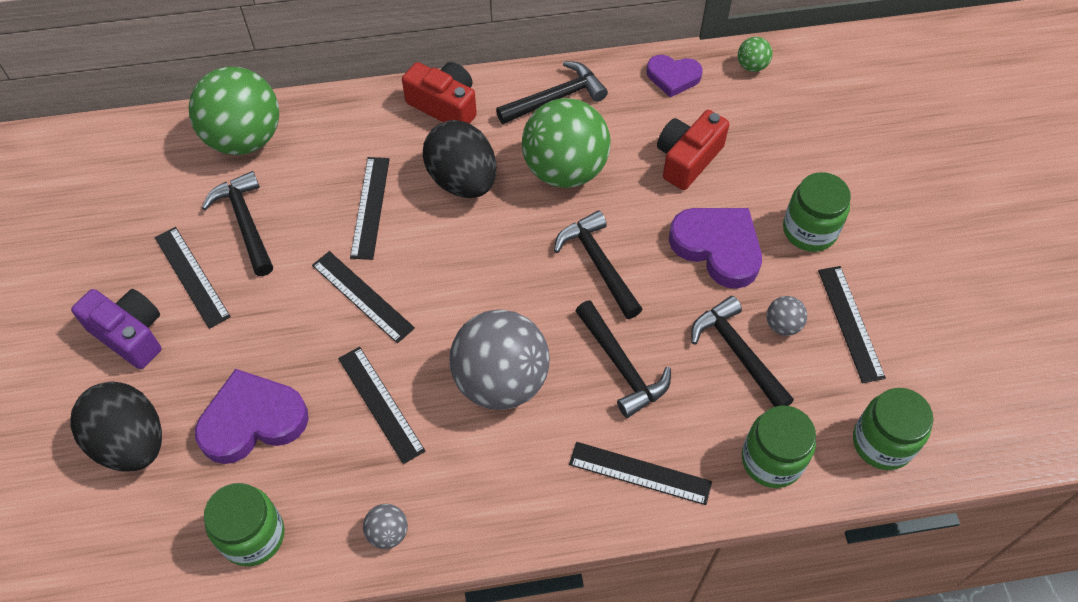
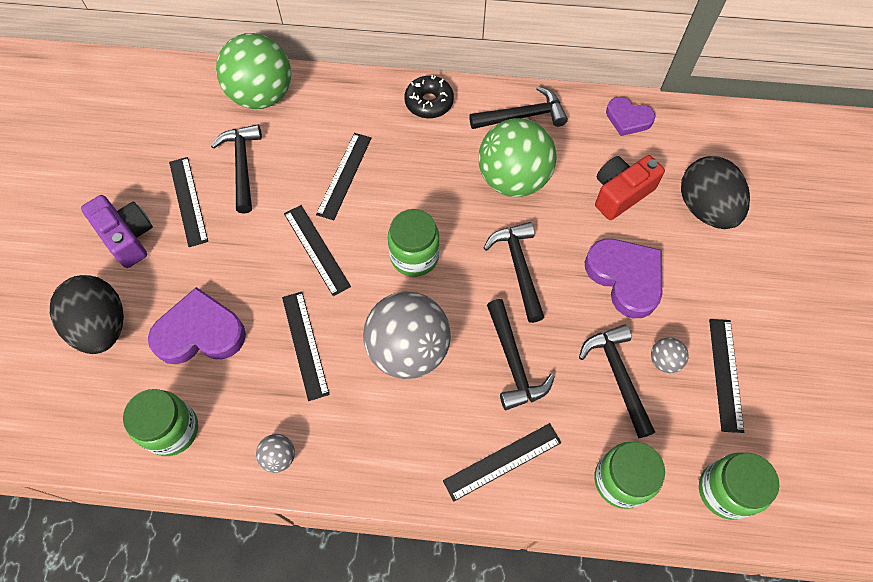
camera: 15 degrees right, 5 degrees up
(444, 105) = (429, 102): red camera -> black donut
(462, 180) = (425, 169): black egg -> black egg (705, 208)
(640, 473) = (502, 462): black ruler -> black ruler turned 60 degrees counterclockwise
(752, 66) = (699, 123): green ball -> none
(809, 230) = (711, 281): green jar -> green jar (414, 256)

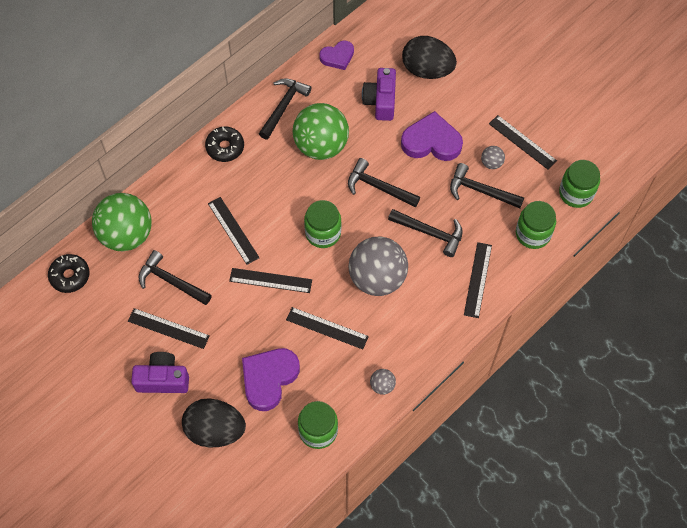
camera: 50 degrees left, 0 degrees up
(181, 85) = (70, 276): none -> black donut
(620, 193) = (380, 101): red camera -> purple camera

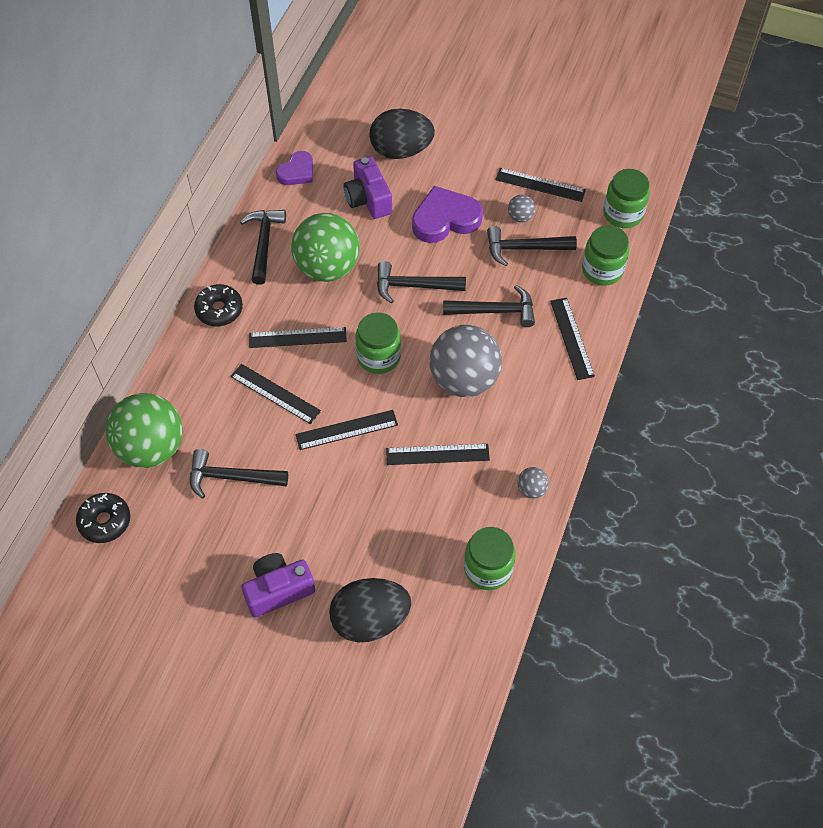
camera: 25 degrees left, 5 degrees down
(168, 328) = (255, 530): black ruler -> black ruler (297, 337)
(269, 378) = (401, 536): purple heart -> none

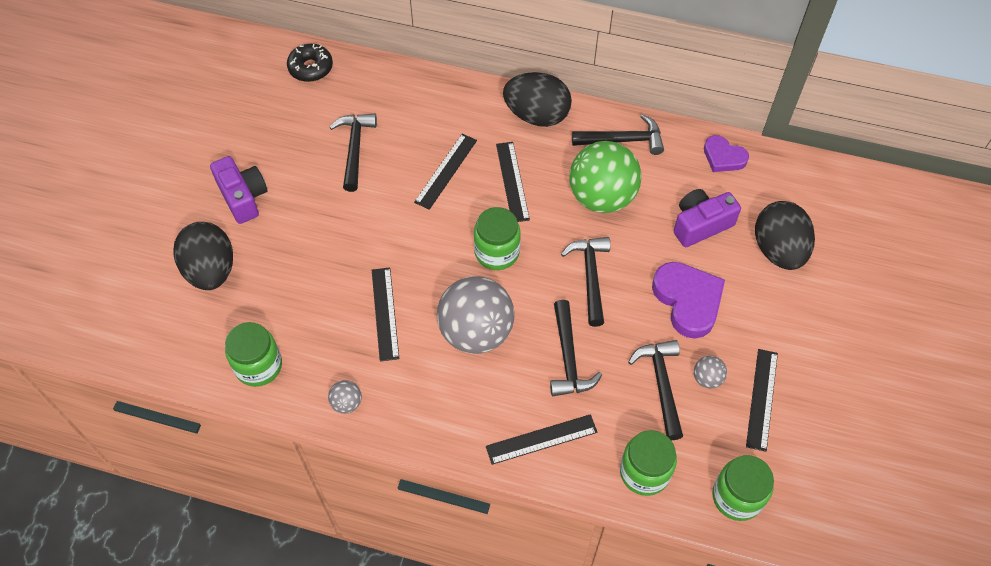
camera: 85 degrees right, 0 degrees up
(151, 448) = (383, 88): green ball -> none
(219, 310) = (537, 115): black donut -> black egg
(346, 430) = (409, 233): black ruler -> none

